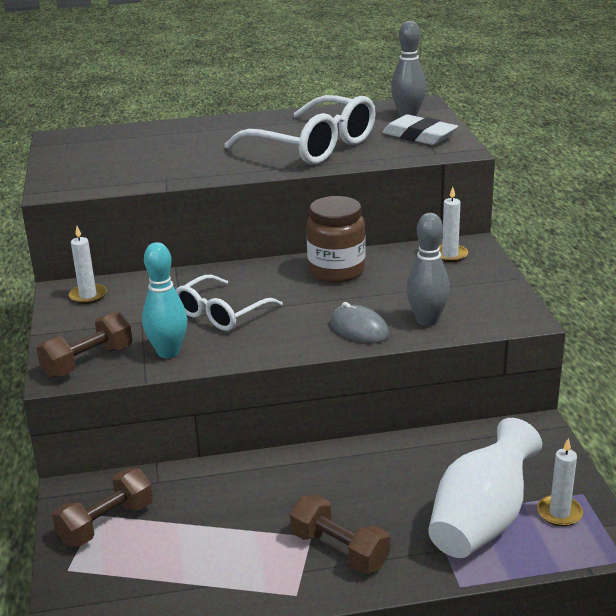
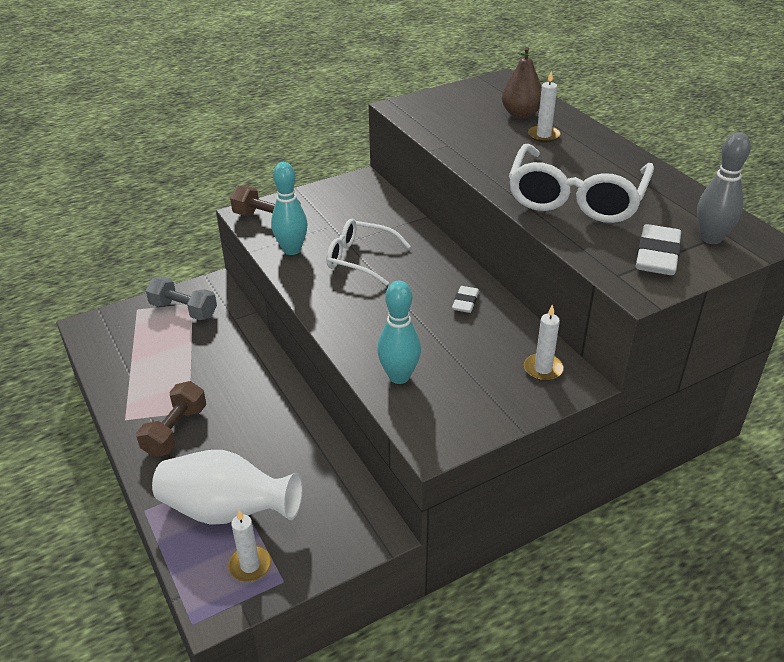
camera: 70 degrees right, 10 degrees up
(88, 296) = (359, 192): white candle -> white candle (543, 135)
(106, 523) = (184, 310): brown dumbbell -> grey dumbbell
(141, 141) = (521, 114): none -> brown pear
(336, 271) = (465, 302): brown jar -> white eraser
(359, 329) = (365, 338): grey mouse -> none
(427, 320) = (399, 376): grey bowling pin -> turquoise bowling pin

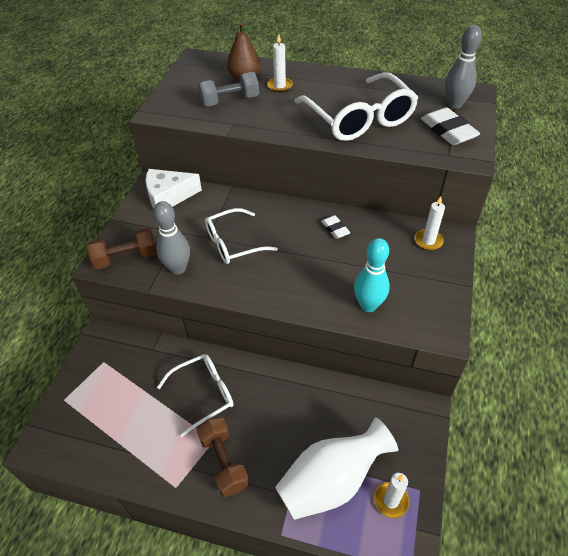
camera: 45 degrees left, 10 degrees up
(184, 310) = (104, 371): grey dumbbell -> grey dumbbell (230, 101)
(225, 376) = (203, 394): none -> white glasses
(292, 250) = (178, 268): turquoise bowling pin -> grey bowling pin
(362, 195) = (168, 196): none -> white cheese

